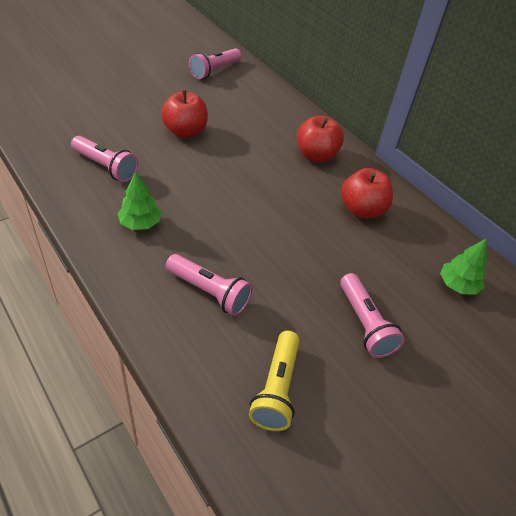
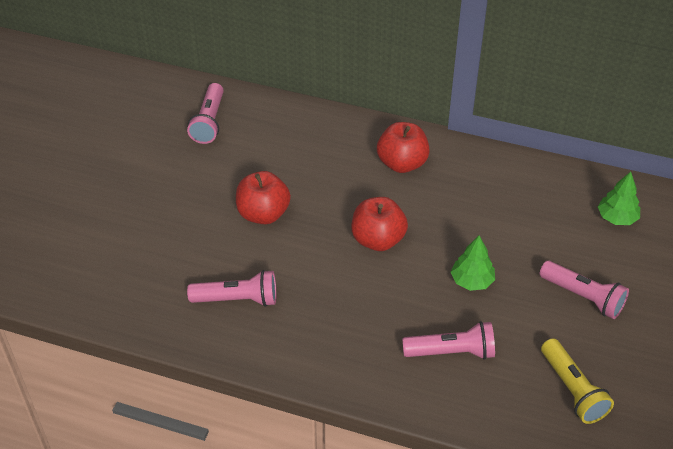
camera: 30 degrees left, 0 degrees up
(140, 223) = (332, 332): green tree -> green tree (472, 281)
(362, 210) = (490, 195): red apple -> red apple (378, 240)

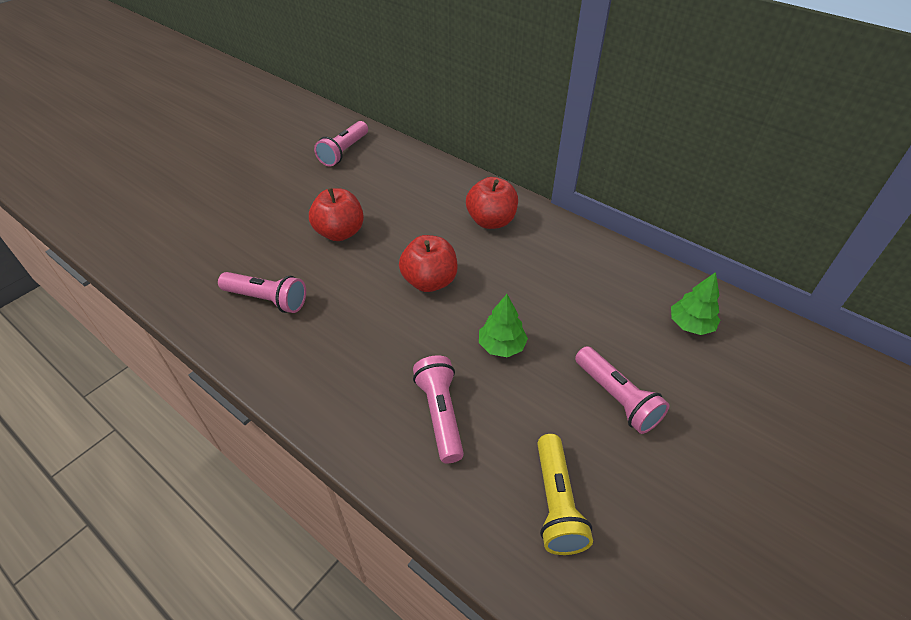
camera: 20 degrees right, 0 degrees up
(451, 352) = (441, 414): pink flashlight -> pink flashlight turned 120 degrees counterclockwise

